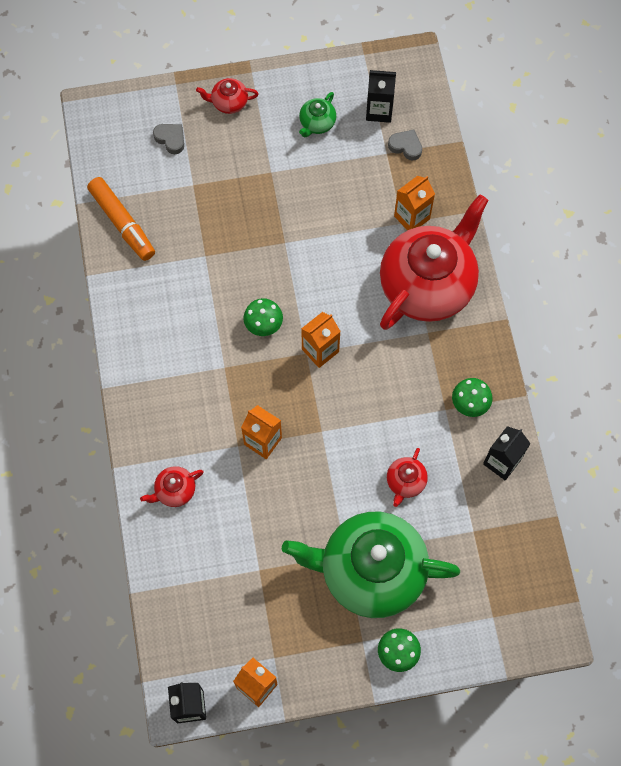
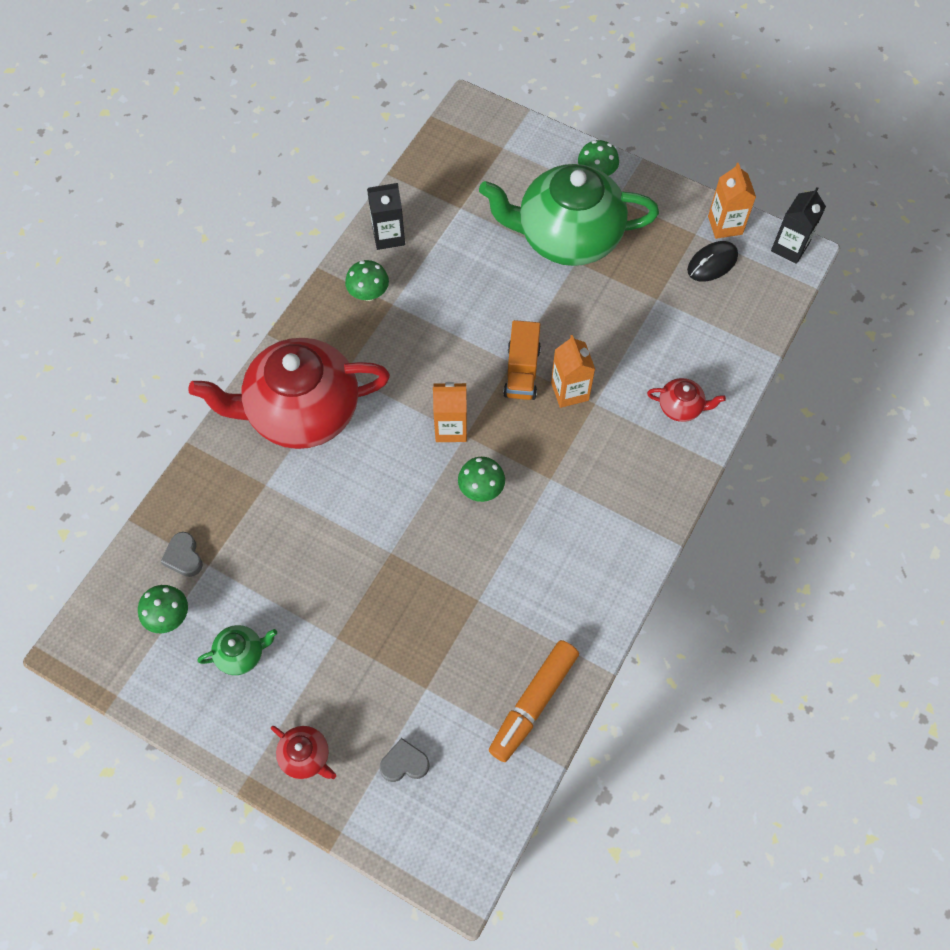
camera: 140 degrees left, 5 degrees down
(122, 223) = (533, 703): orange marker -> orange marker turned 150 degrees counterclockwise
(170, 139) = (404, 763): grey heart -> grey heart turned 90 degrees clockwise
(241, 639) = (712, 263): none -> black mouse
(308, 430) = (522, 371): none -> orange truck
(370, 571) = (567, 237): green teapot -> green teapot turned 135 degrees clockwise
(379, 111) = (169, 616): black carton -> green mushroom
(405, 482) = (479, 276): red teapot -> none
(412, 217) = (252, 483): orange carton -> none

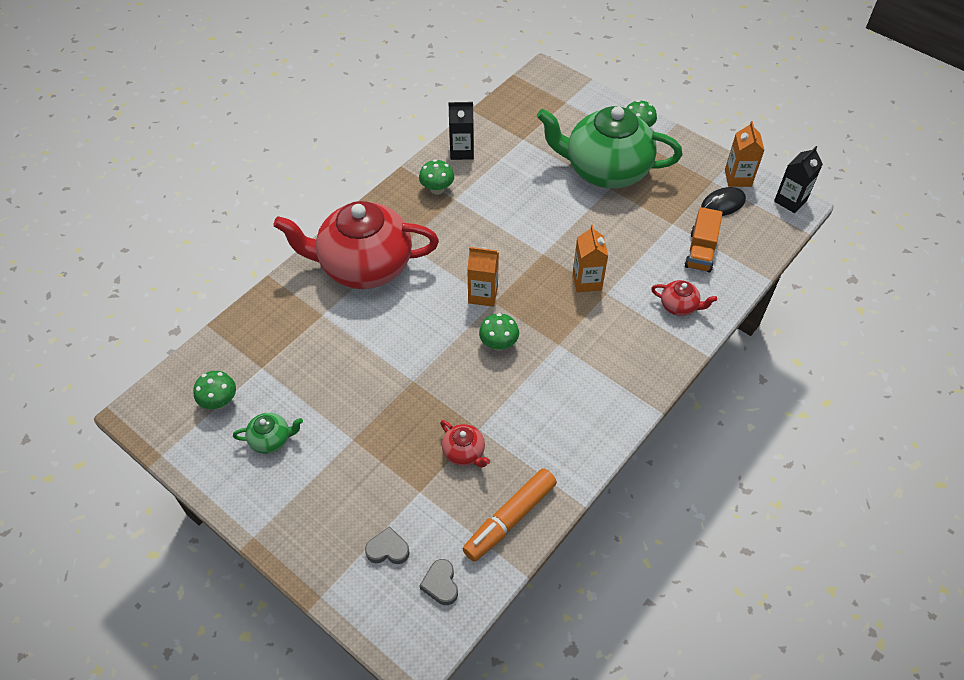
camera: 10 degrees right, 10 degrees down
(184, 557) = (243, 358): grey heart -> grey heart (441, 584)
(306, 756) = (305, 529): red teapot -> red teapot (464, 452)
(522, 371) = (550, 261): orange truck -> orange truck (700, 251)

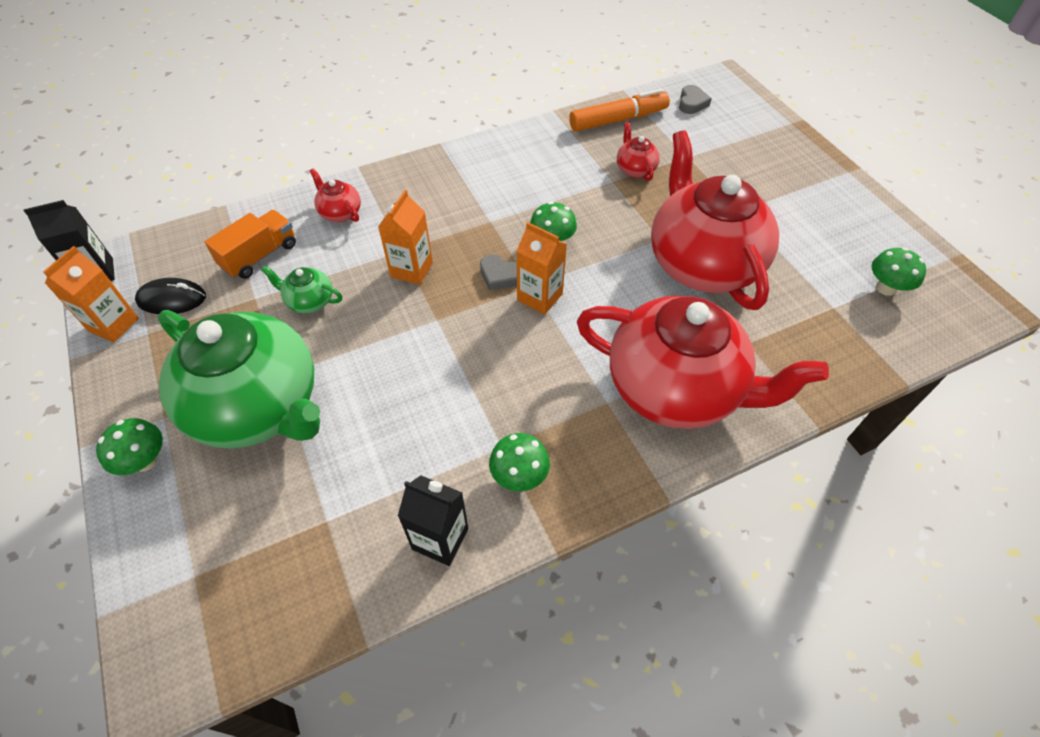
camera: 155 degrees left, 0 degrees up
(271, 439) = (826, 235): green teapot -> green teapot (309, 301)
(372, 369) = (702, 263): none -> red teapot
(388, 549) = (728, 131): grey heart -> grey heart (500, 276)

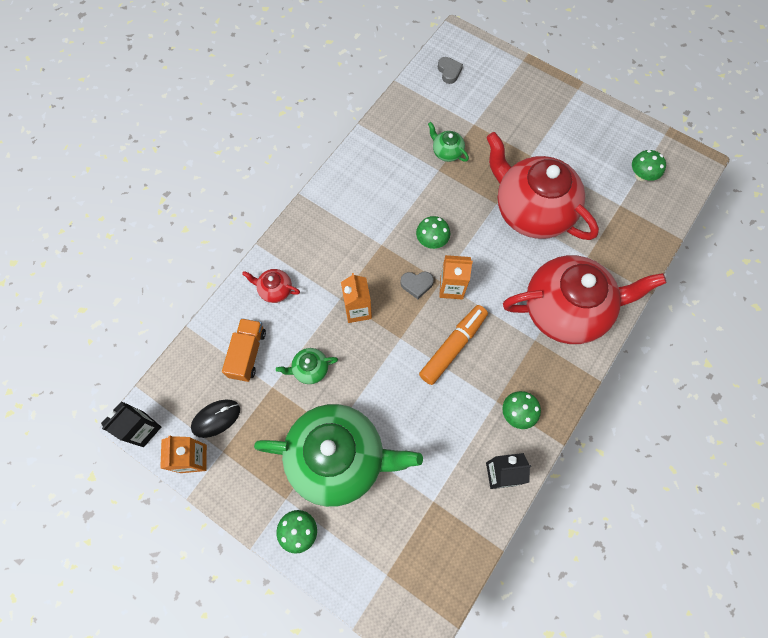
camera: 30 degrees left, 15 degrees up
(618, 120) = (409, 111): orange marker -> orange marker (453, 346)
(635, 169) = (447, 152): red teapot -> green teapot

